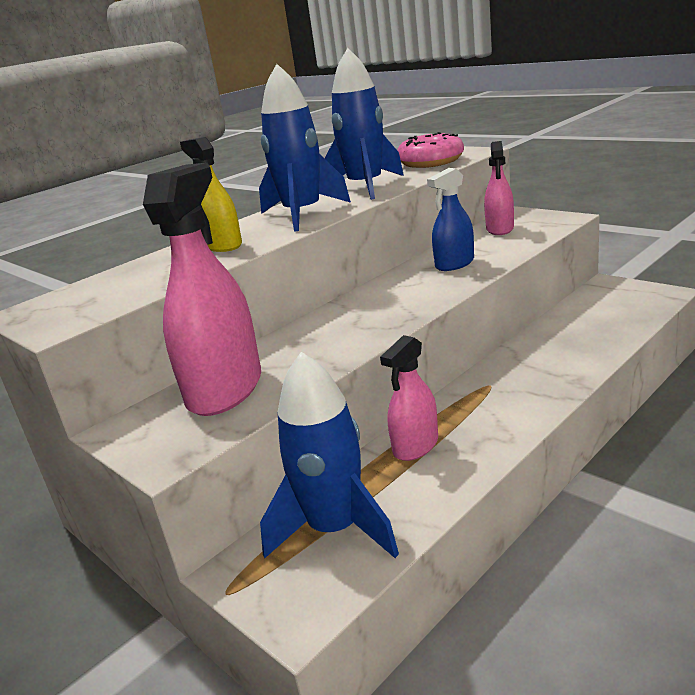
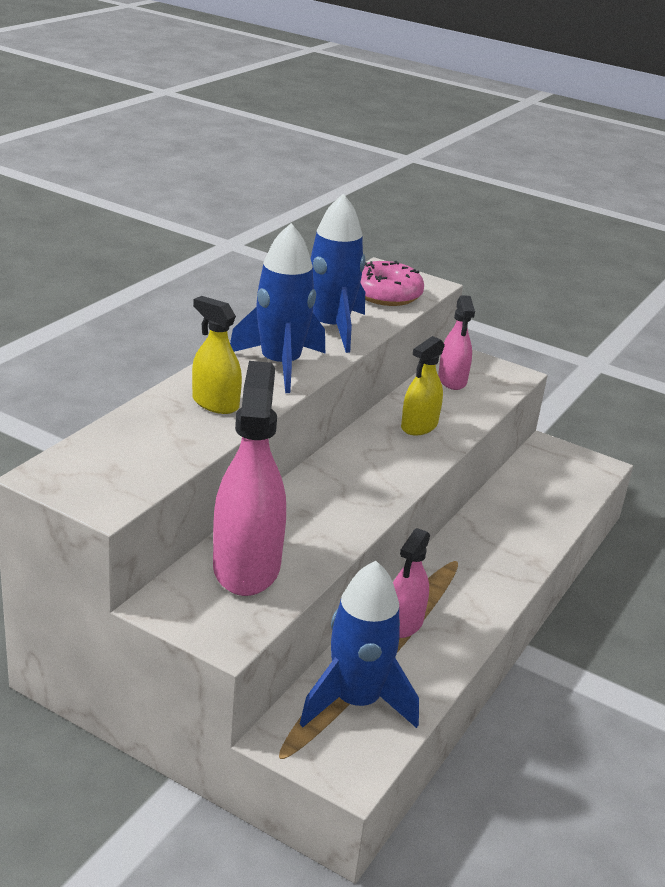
camera: 20 degrees left, 5 degrees up
(454, 264) = (419, 426): blue spray bottle -> yellow spray bottle

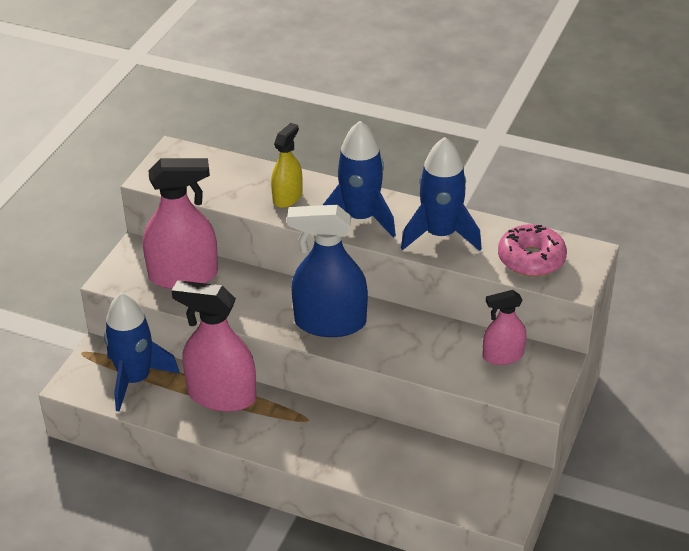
camera: 85 degrees right, 10 degrees up
(377, 467) = (330, 323): none -> blue spray bottle
(404, 623) = (221, 396): pink spray bottle -> pink spray bottle, size x1.77
(419, 426) = (407, 341): yellow spray bottle -> none

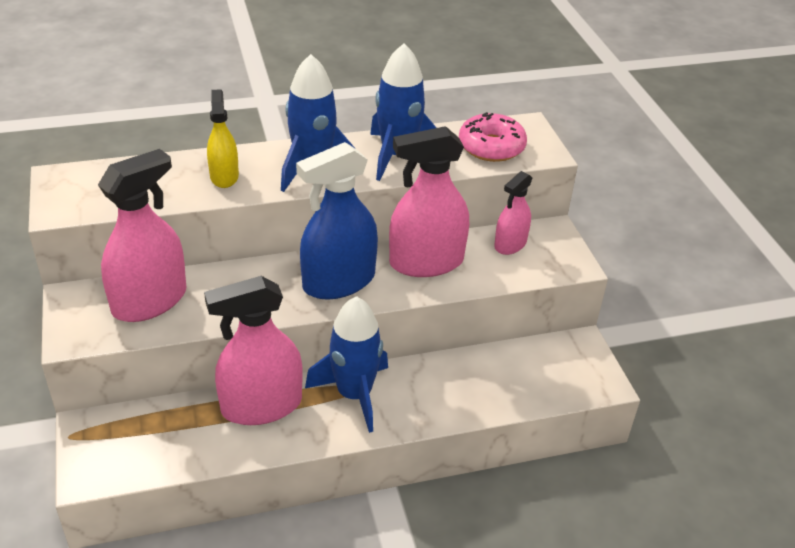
camera: 40 degrees left, 0 degrees up
(135, 379) = (156, 435): blue rocket -> blue rocket (354, 394)
(415, 339) = (426, 262): none -> pink spray bottle

